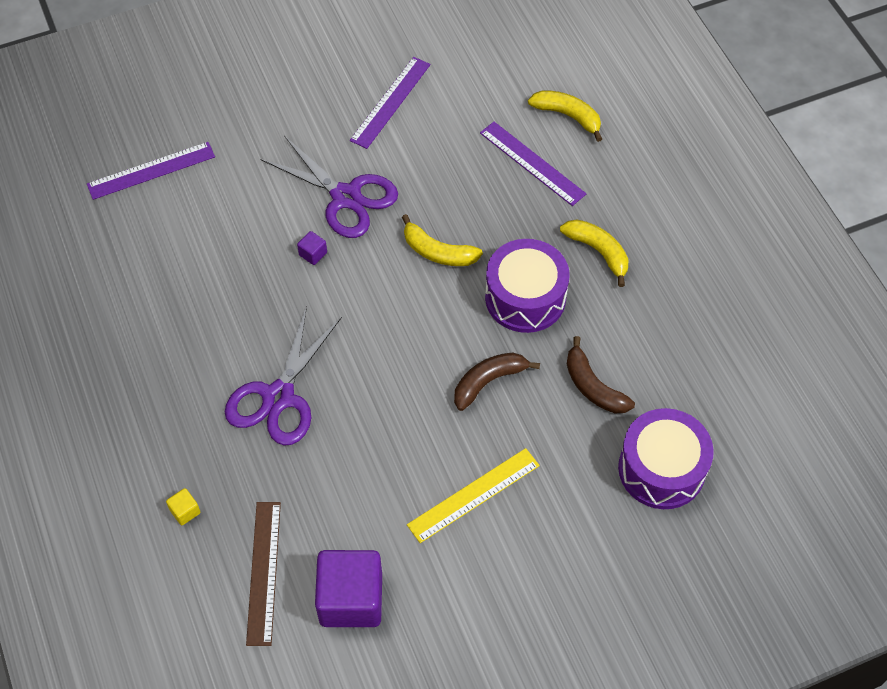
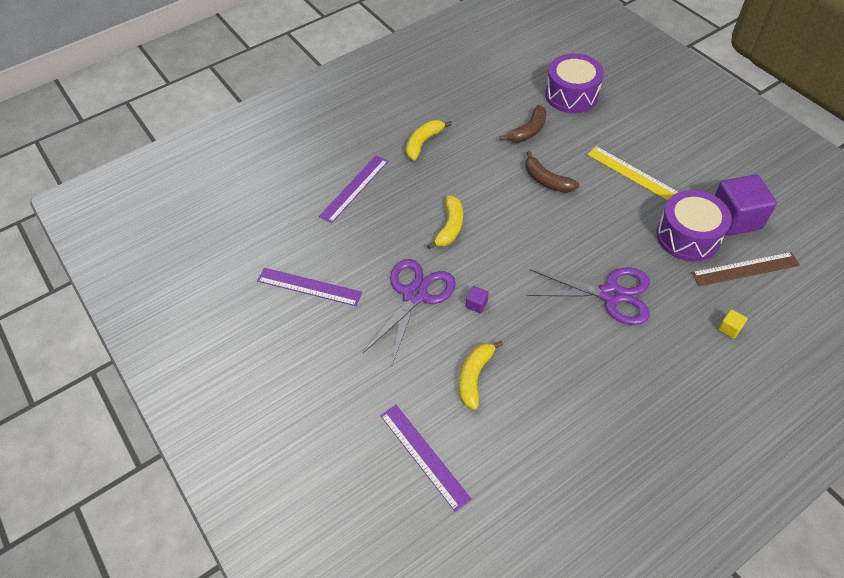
camera: 100 degrees left, 5 degrees down
(525, 297) = (473, 173): purple drum -> purple drum (688, 236)
(568, 116) = (305, 175): yellow banana -> yellow banana (474, 376)

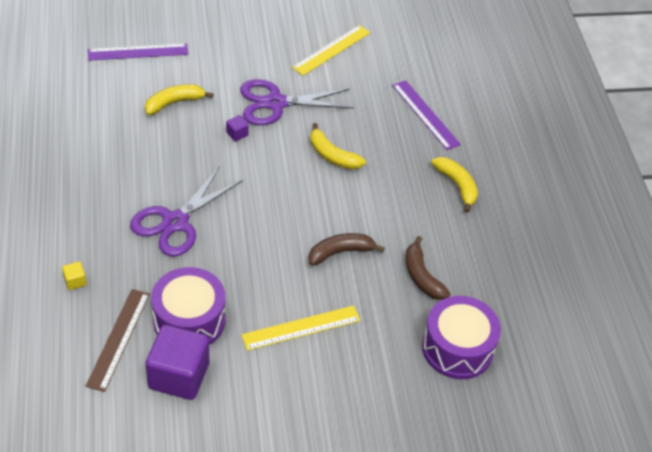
camera: 110 degrees right, 5 degrees down
(309, 287) = (331, 50): purple ruler -> yellow ruler
(415, 295) = (275, 103): purple scissors -> purple scissors turned 120 degrees clockwise
(474, 376) = (174, 103): yellow banana -> yellow banana turned 75 degrees counterclockwise

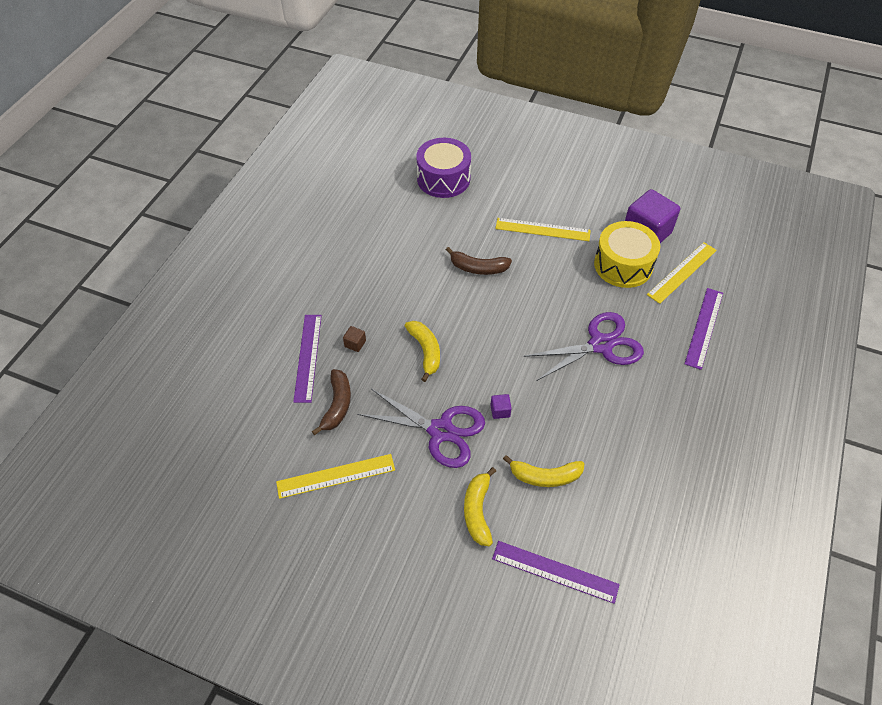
camera: 145 degrees left, 5 degrees up
(75, 281) = (704, 327): yellow cube -> purple ruler
(119, 339) = (682, 272): brown ruler -> yellow ruler
(189, 320) = (623, 265): purple drum -> yellow drum
(397, 139) = (355, 344): none -> brown cube
(421, 276) = (430, 228): brown banana -> brown banana (337, 405)
(457, 185) = (342, 282): yellow banana -> yellow banana (477, 511)

